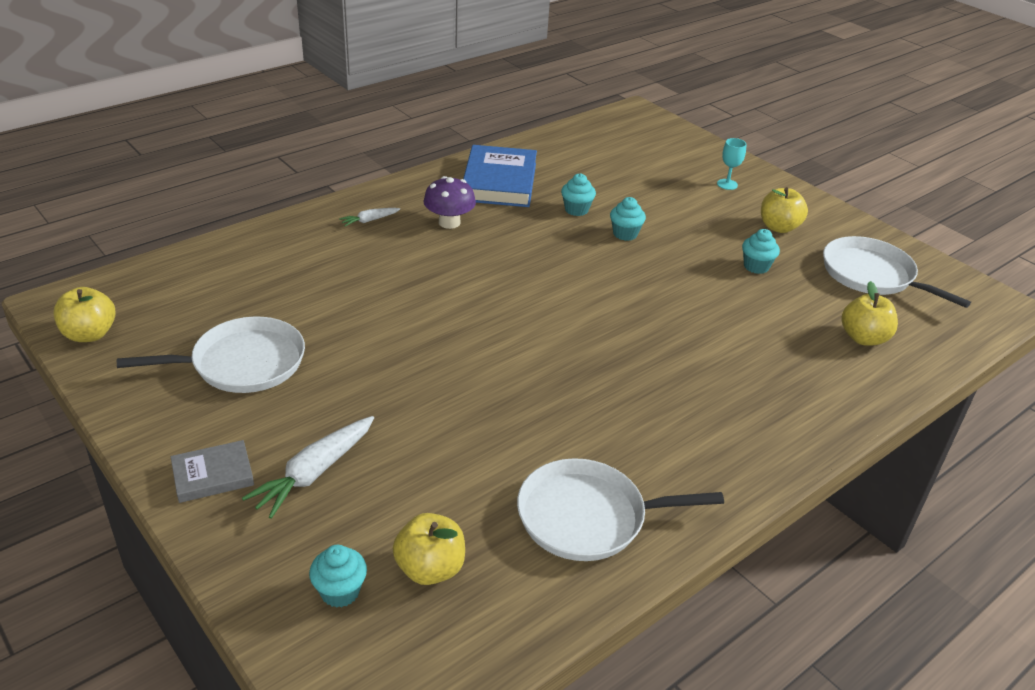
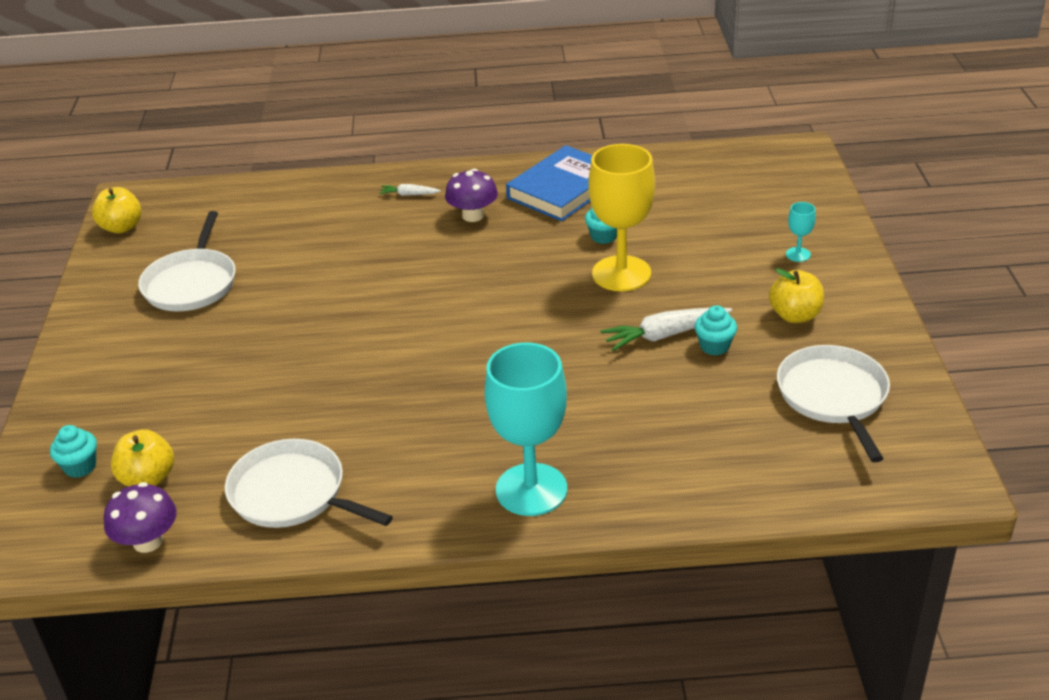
camera: 40 degrees right, 0 degrees up
(213, 475) = (91, 356): grey book -> none
(242, 363) = (191, 283): white pan -> white pan turned 75 degrees clockwise
(314, 473) = (151, 381): white carrot -> white carrot (665, 335)
(506, 630) = (148, 541): none -> purple mushroom
(625, 234) = (621, 274): turquoise cupcake -> yellow goblet
(770, 425) = (531, 489): none -> turquoise goblet
(863, 338) = (733, 452): yellow apple -> none

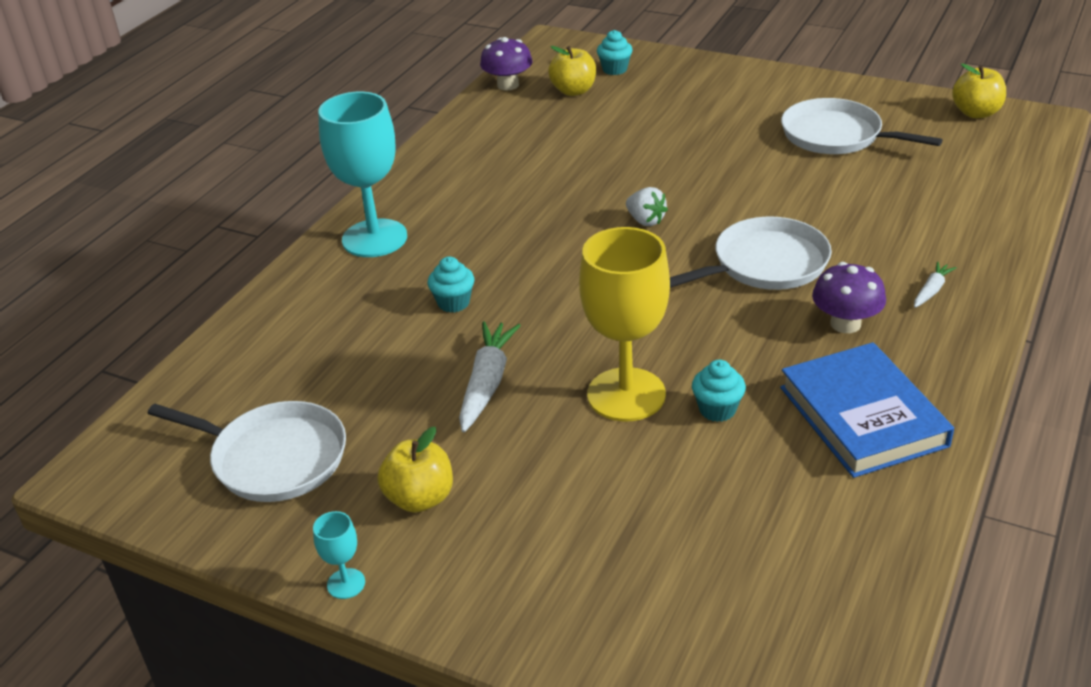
camera: 120 degrees right, 0 degrees up
(293, 493) = (493, 140): white pan -> white pan (765, 264)
(395, 338) = (645, 220): none -> white strawberry
(714, 346) = (434, 410): turquoise cupcake -> turquoise cupcake (453, 303)
(798, 254) = (531, 568): turquoise goblet -> turquoise goblet (346, 583)

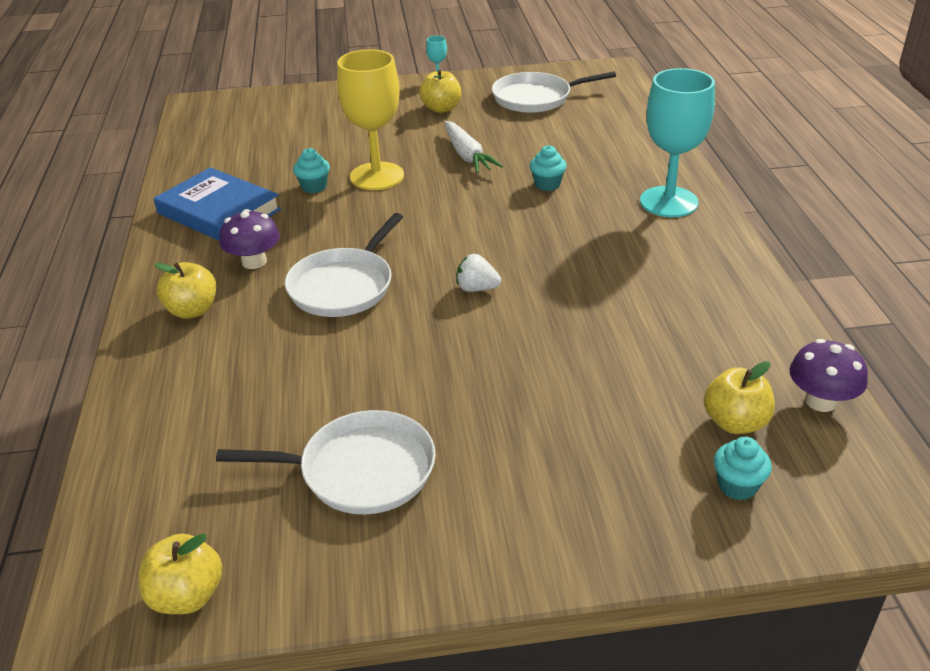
camera: 145 degrees right, 0 degrees up
(931, 290) = (192, 310): white carrot -> yellow apple

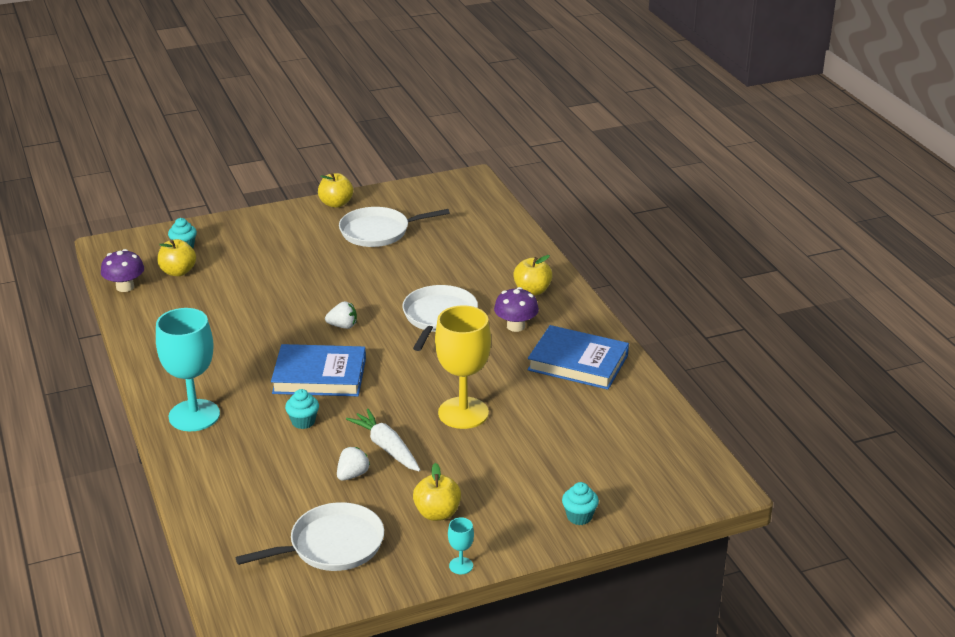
camera: 165 degrees right, 5 degrees down
(187, 596) = (433, 188): yellow apple -> yellow apple (336, 203)
(314, 187) = (514, 395): turquoise cupcake -> turquoise cupcake (579, 516)
(506, 139) = (352, 475): none -> white strawberry
(521, 228) = (319, 376): none -> blue book

